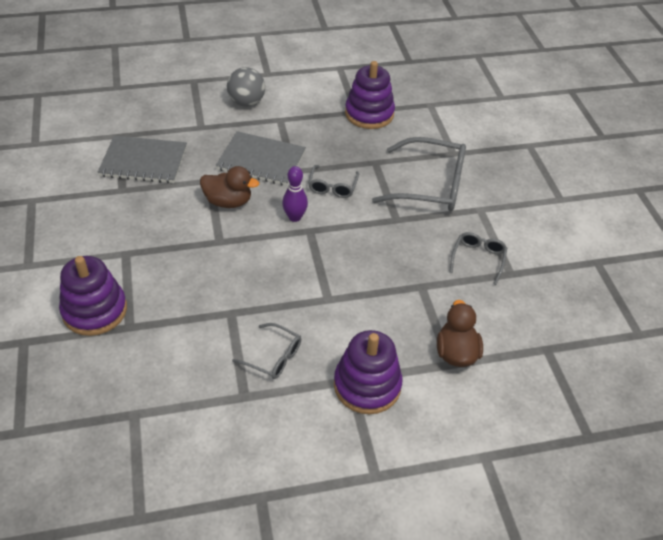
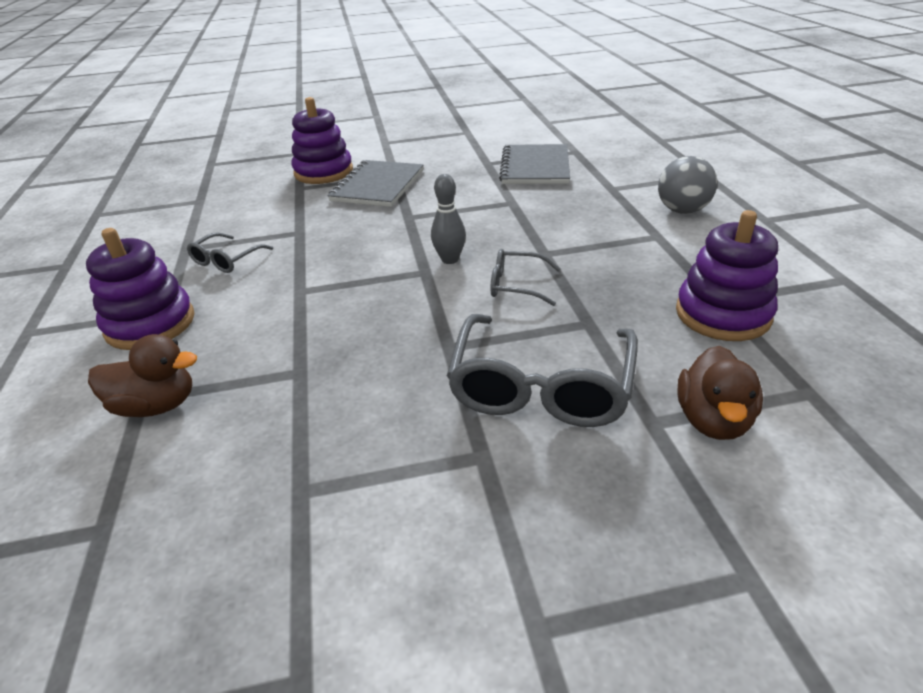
camera: 95 degrees right, 10 degrees down
(228, 202) = (475, 216): brown duck -> brown duck (713, 420)
(261, 160) = (559, 229): grey notebook -> grey notebook (377, 186)
(295, 217) = (450, 259): purple bowling pin -> grey bowling pin
(478, 259) = (346, 443): grey glasses -> none

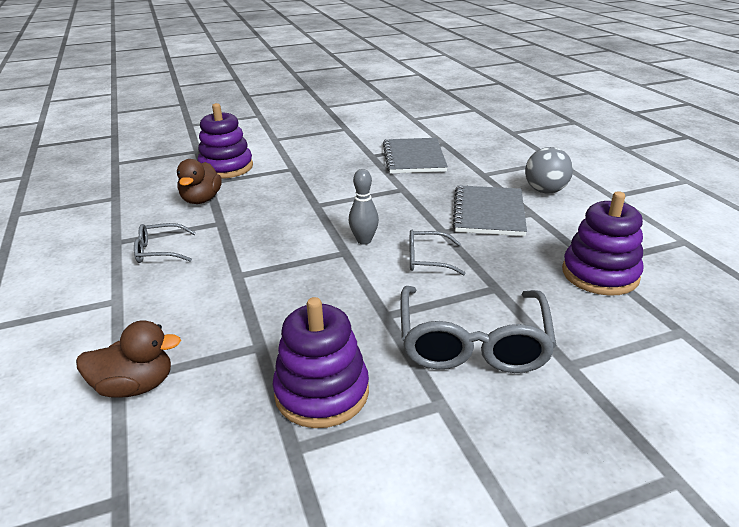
camera: 10 degrees left, 5 degrees down
(150, 324) = (104, 313): purple stacking toy -> purple stacking toy (322, 392)
(226, 260) = (160, 251): grey glasses -> grey glasses turned 60 degrees clockwise
(377, 186) = (280, 178): grey notebook -> grey notebook (489, 212)
(713, 420) = (615, 359): brown duck -> brown duck (201, 200)

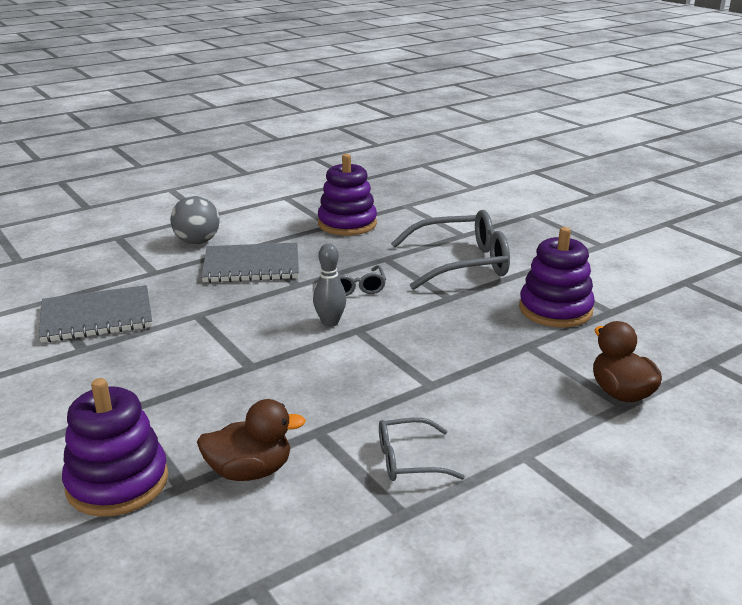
camera: 105 degrees left, 5 degrees down
(160, 251) = (409, 460): grey glasses -> grey glasses turned 105 degrees clockwise

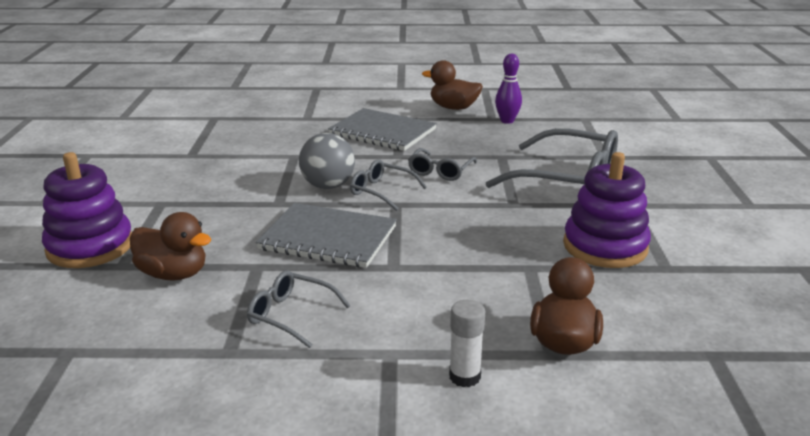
camera: 35 degrees right, 0 degrees up
(97, 317) = (228, 137): grey notebook -> grey notebook (328, 238)
(197, 242) = (367, 105): grey ball -> grey ball (328, 186)
(284, 223) = (453, 108): none -> brown duck
(330, 322) = (381, 191): grey bowling pin -> grey glasses
(347, 224) = (507, 121): purple stacking toy -> purple bowling pin
(595, 447) = (464, 376): none -> white glue stick

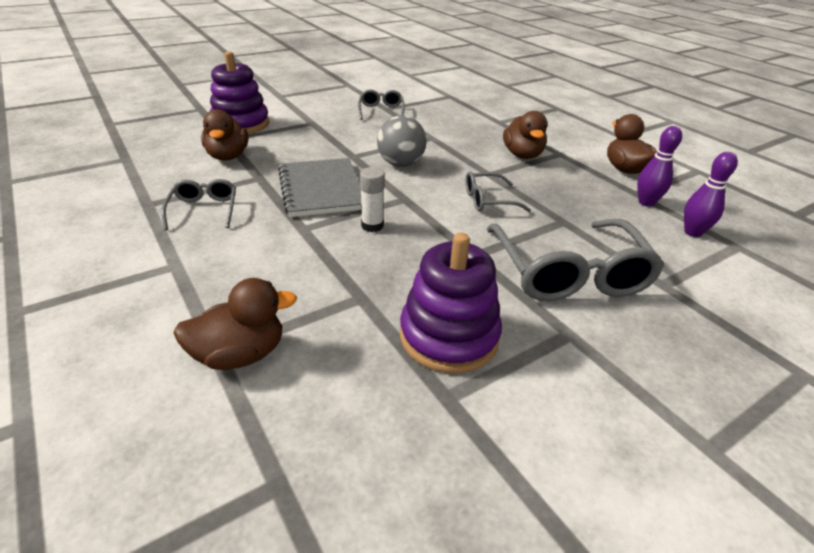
camera: 55 degrees right, 10 degrees up
(381, 191) = (418, 186): grey glasses -> grey glasses (381, 111)
(382, 132) = (522, 155): grey notebook -> brown duck
(464, 376) = (158, 311): white glue stick -> white glue stick (372, 226)
(558, 124) = (692, 232): none -> purple bowling pin

